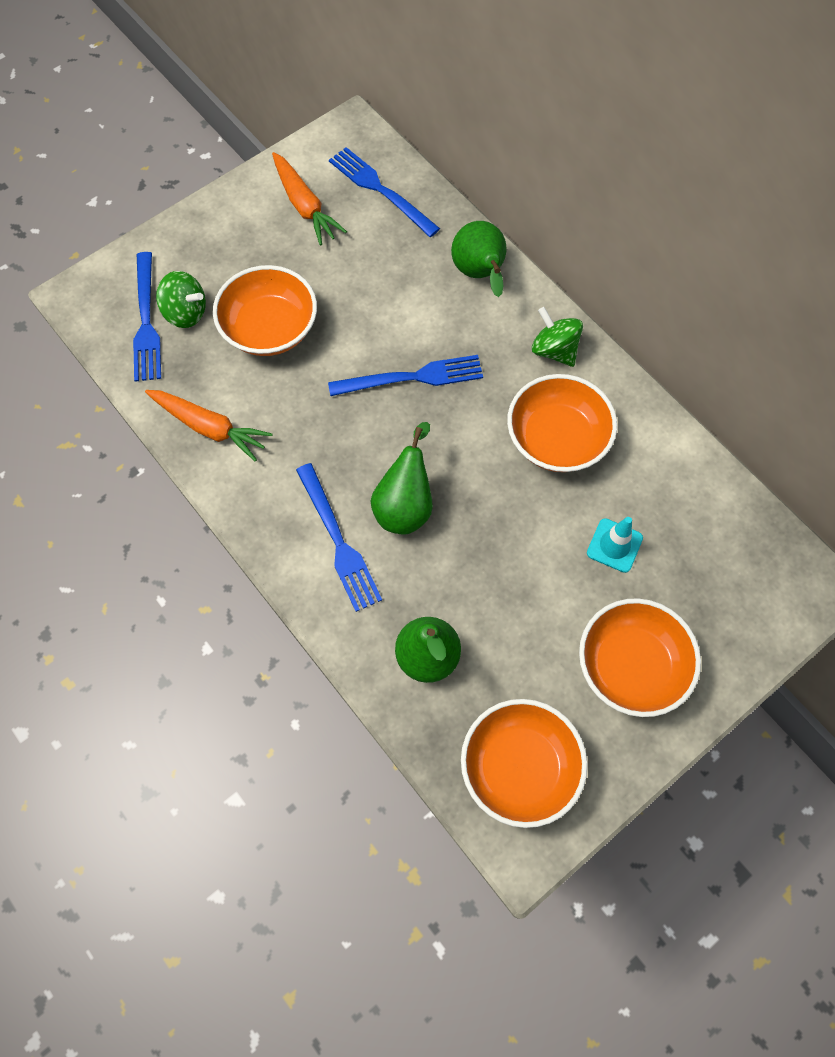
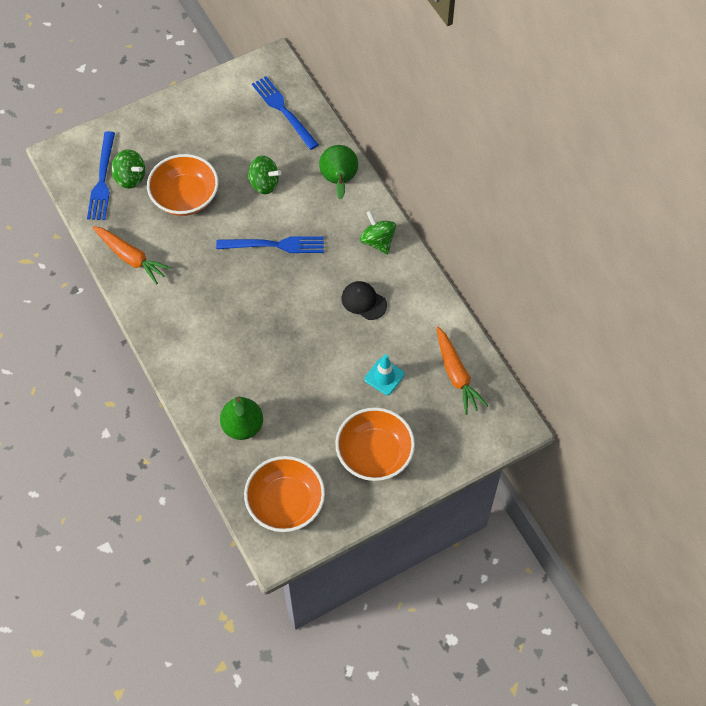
camera: 10 degrees right, 5 degrees down
(305, 205) = (228, 114): orange carrot -> orange carrot (456, 374)
(338, 541) = (201, 345): blue fork -> none
(377, 293) = (264, 183): none -> green spinning top
(405, 505) = (250, 329): green pear -> none
(557, 439) = (363, 301): orange bowl -> black cap

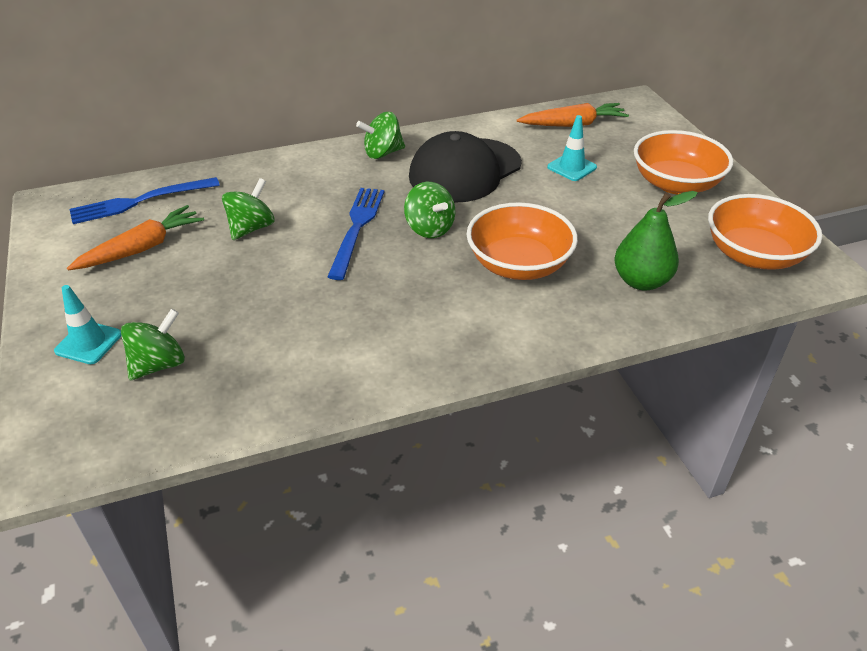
camera: 80 degrees left, 20 degrees down
(102, 180) = (142, 401): blue fork -> none
(131, 257) = (321, 375): orange carrot -> orange carrot (141, 248)
(143, 138) = (88, 343): none -> turquoise traffic cone
(185, 197) = (233, 304): orange bowl -> orange bowl (519, 264)
(282, 289) = (429, 228): none -> green spinning top
(339, 181) = (281, 170): green pear -> none
(363, 301) = (465, 170): black cap -> black cap, size x2.04

